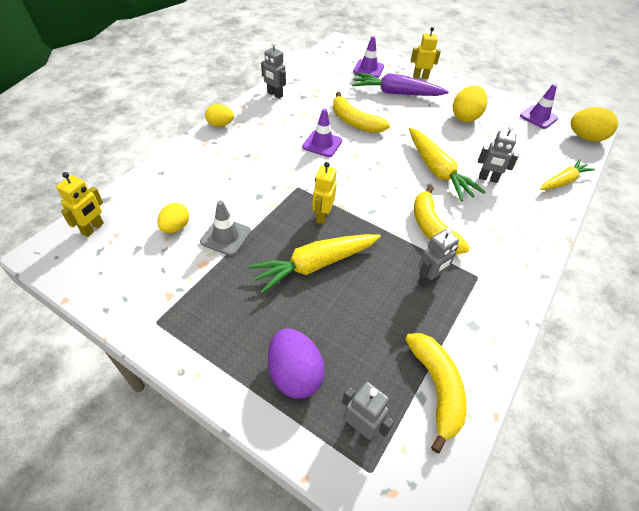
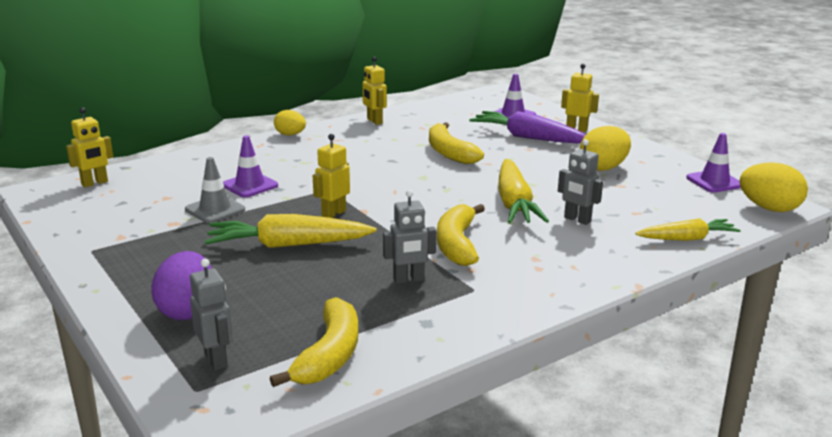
camera: 25 degrees right, 25 degrees down
(175, 227) = (172, 195): yellow egg -> none
(274, 94) = (374, 121): grey robot -> yellow robot
(322, 144) = (391, 163): purple traffic cone -> purple traffic cone (250, 185)

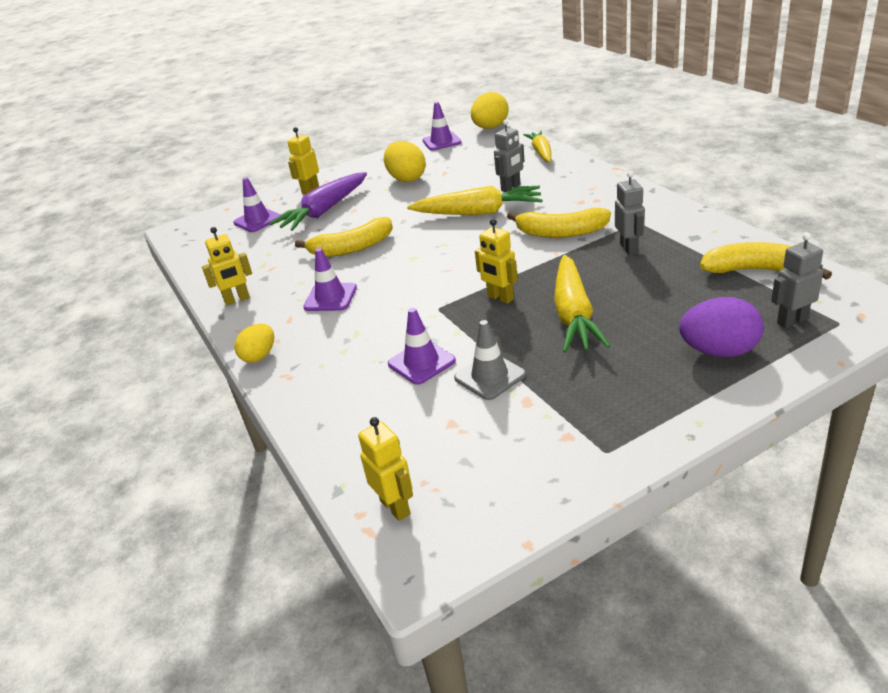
camera: 80 degrees left, 10 degrees up
(364, 150) = (330, 297): none -> purple traffic cone

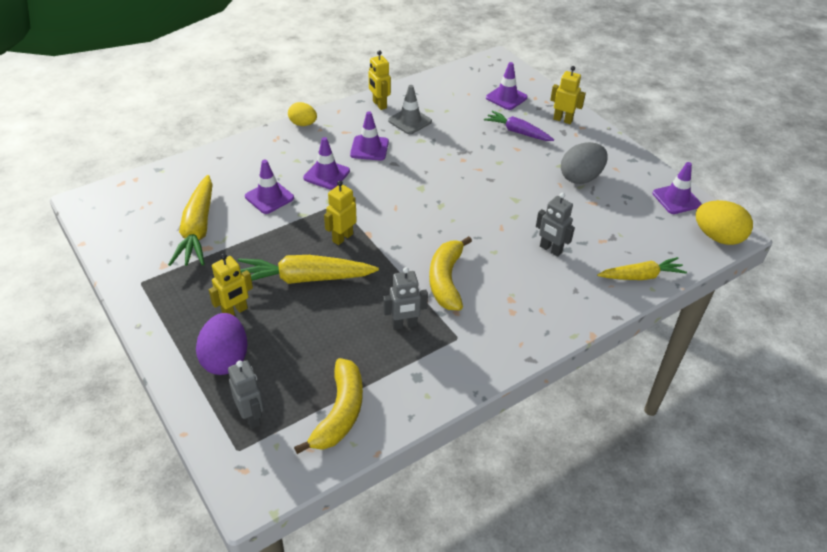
camera: 80 degrees right, 10 degrees up
(324, 211) = (517, 132): purple carrot -> purple carrot, size x0.65
(352, 248) = (445, 153): yellow banana -> none
(379, 323) = (326, 174): none -> purple traffic cone
(395, 507) = (134, 192): yellow robot -> yellow robot (235, 311)
(406, 179) = (580, 177): yellow egg -> grey egg
(479, 212) = (498, 226): yellow carrot -> yellow carrot (198, 230)
(490, 376) = (241, 230): grey traffic cone -> grey traffic cone (410, 121)

